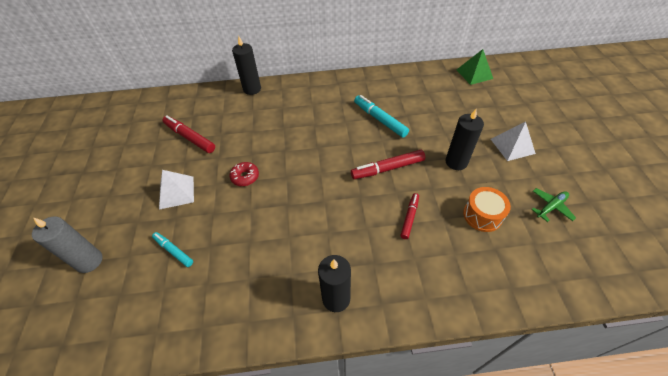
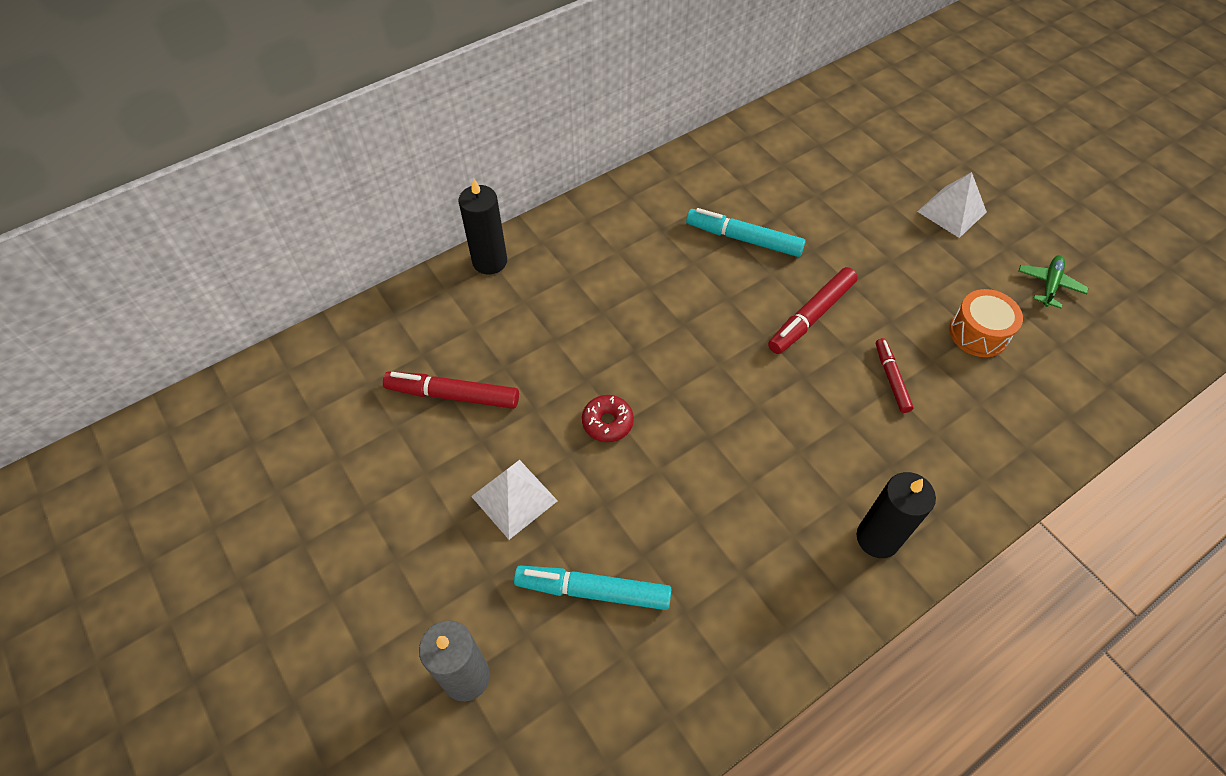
camera: 30 degrees left, 5 degrees up
(173, 251) = (593, 591): turquoise marker -> turquoise marker, size x1.60
(456, 162) = (896, 267): black candle -> none
(474, 74) = (828, 107): green pyramid -> none

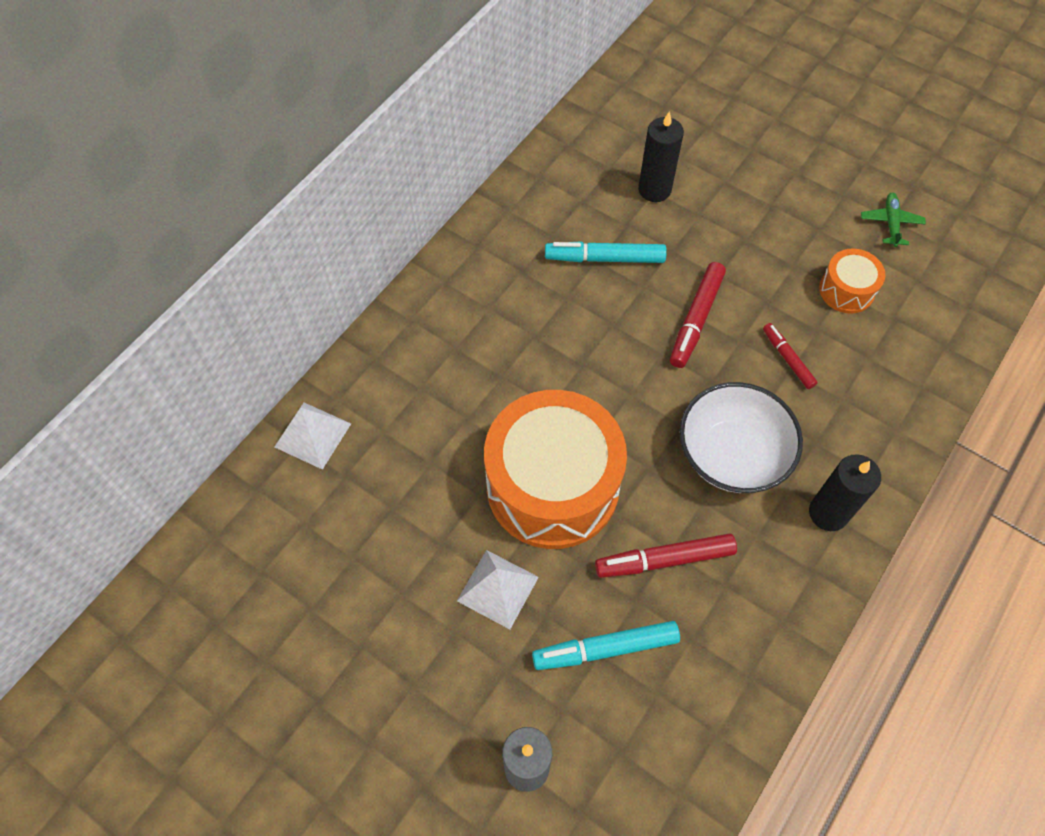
camera: 20 degrees left, 5 degrees up
(453, 395) = (394, 508): red marker -> red marker (664, 560)
(490, 261) = (368, 357): black candle -> black candle (654, 189)
(607, 422) = (552, 486): red donut -> orange drum
(797, 450) = (732, 455): none -> white bowl
(951, 211) = (783, 173): white pyramid -> white pyramid (313, 435)

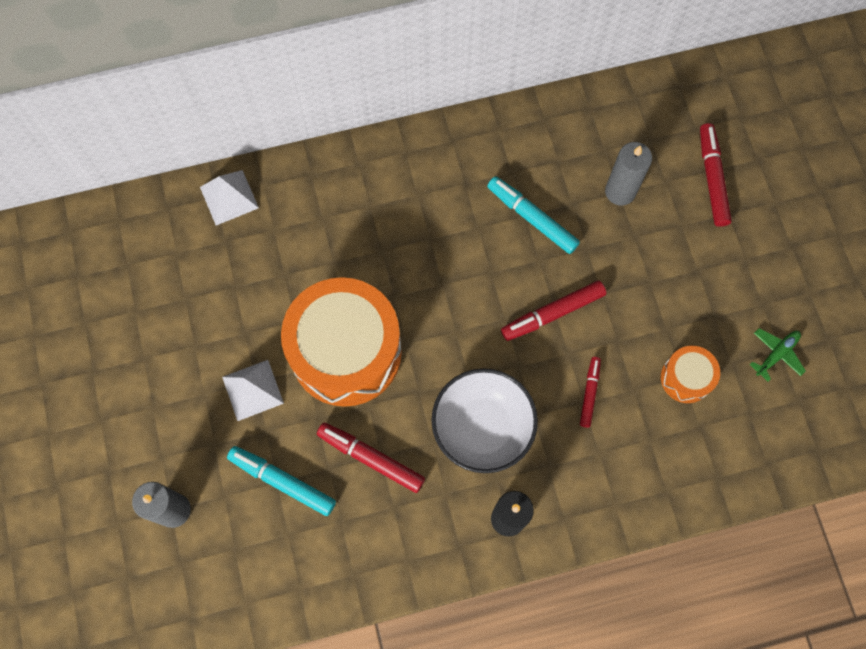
camera: 40 degrees right, 10 degrees up
(654, 189) = (620, 191): black candle -> grey candle
(713, 132) = (712, 178): none -> red marker

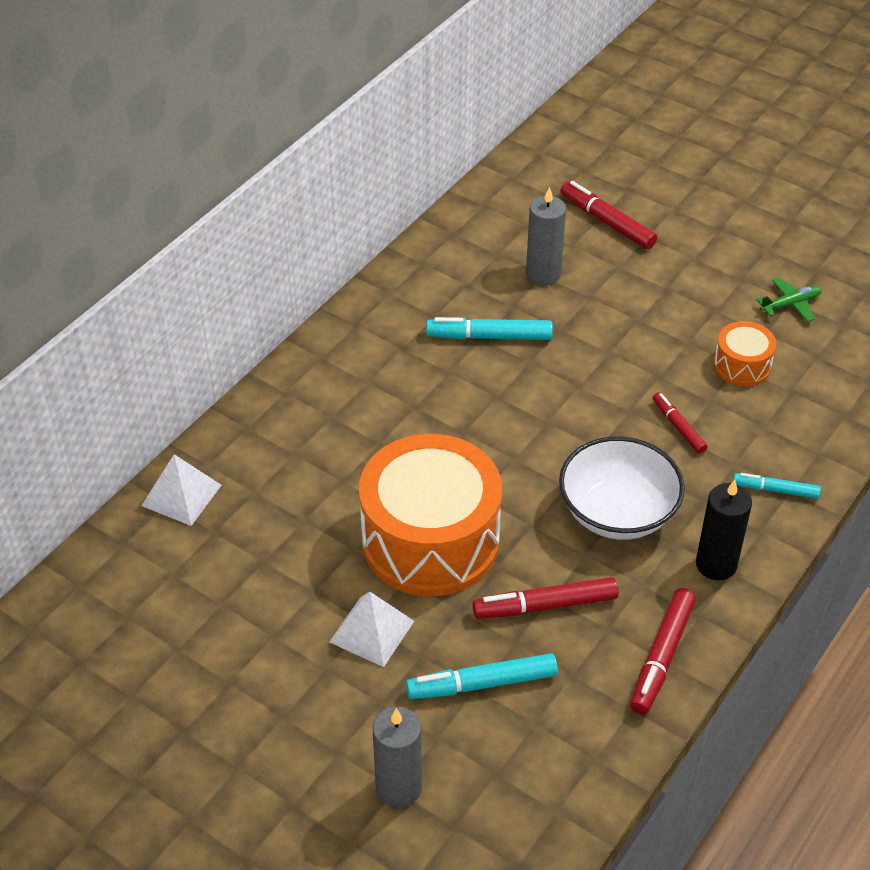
camera: 40 degrees left, 25 degrees down
(552, 314) = (584, 392): red marker -> red marker (662, 657)
(605, 496) = (775, 490): none -> turquoise marker
(776, 354) = (790, 304): green plane -> green plane turned 60 degrees clockwise

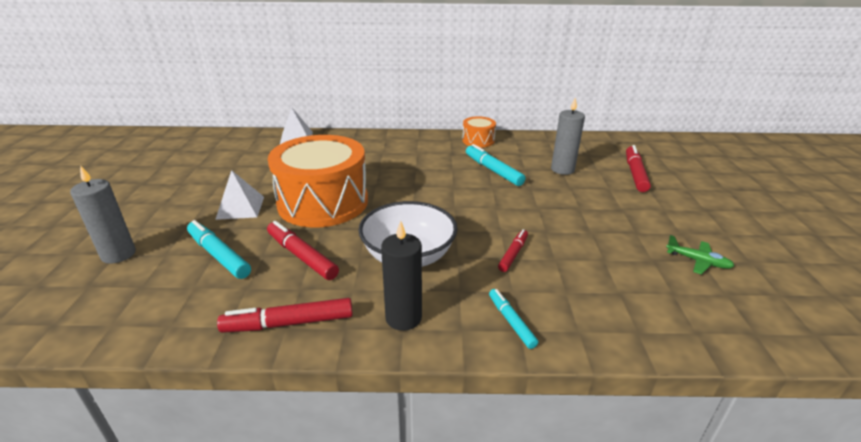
camera: 55 degrees right, 15 degrees down
(742, 365) = (607, 260): orange drum -> orange drum (478, 140)

